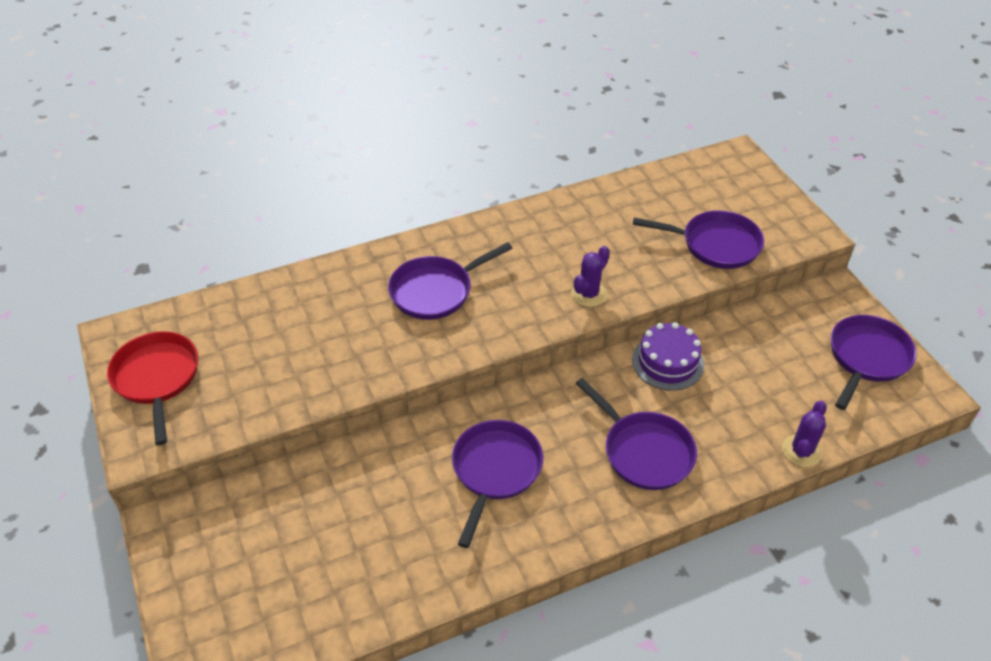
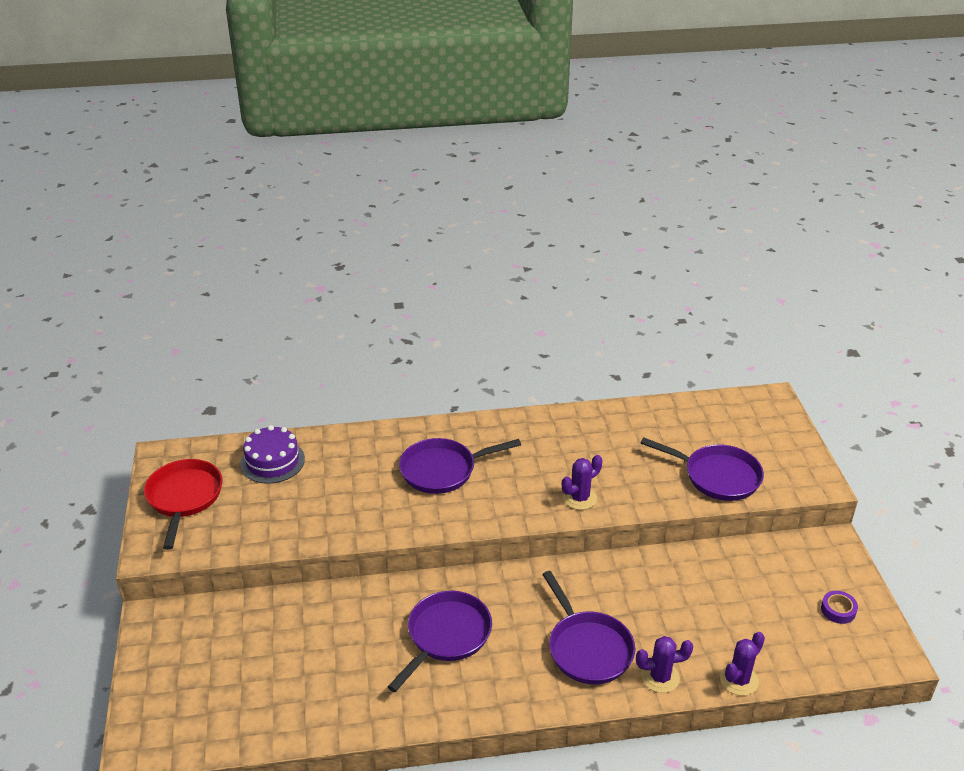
camera: 15 degrees right, 10 degrees down
(667, 362) = (640, 575): purple cake -> purple cake (272, 461)
(725, 466) = (660, 677): none -> purple cactus
(866, 358) = (838, 610): purple pan -> purple tape

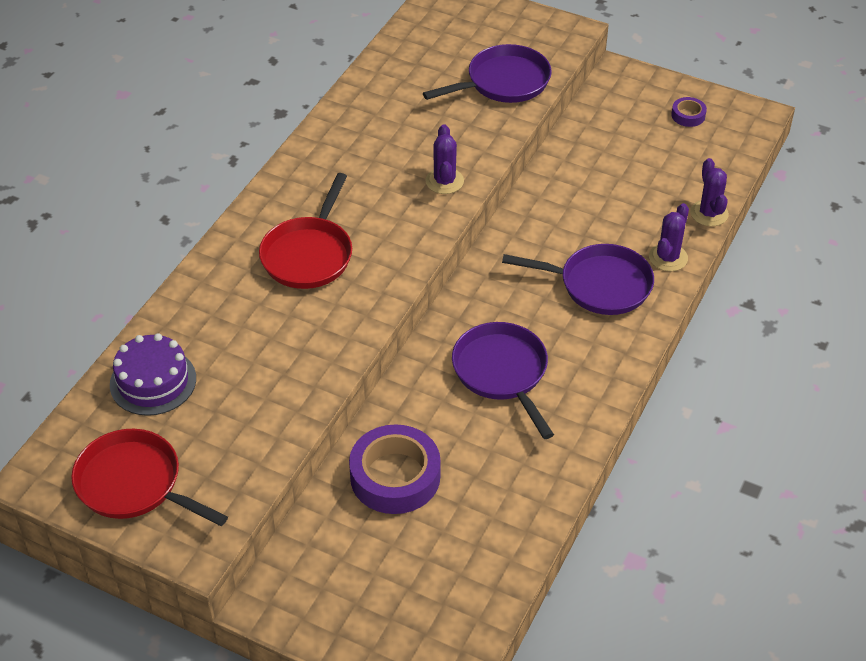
camera: 55 degrees left, 10 degrees up
(303, 627) = (395, 476): none -> purple tape
(443, 470) = (309, 254): purple pan -> red pan

